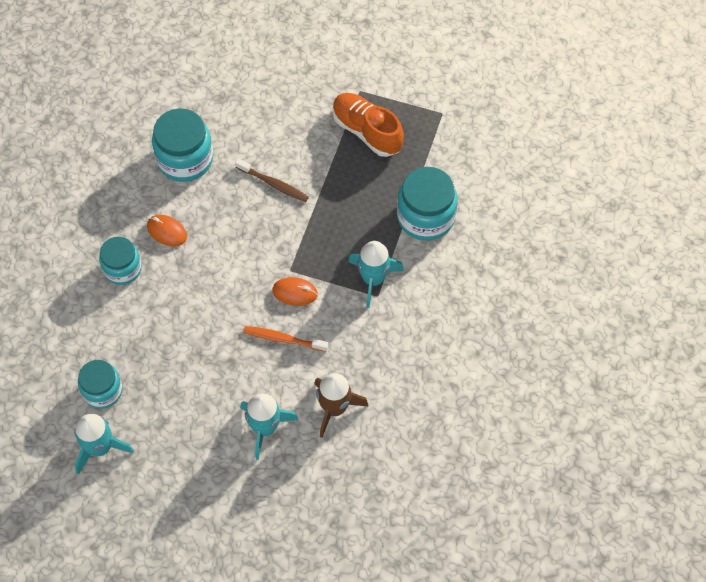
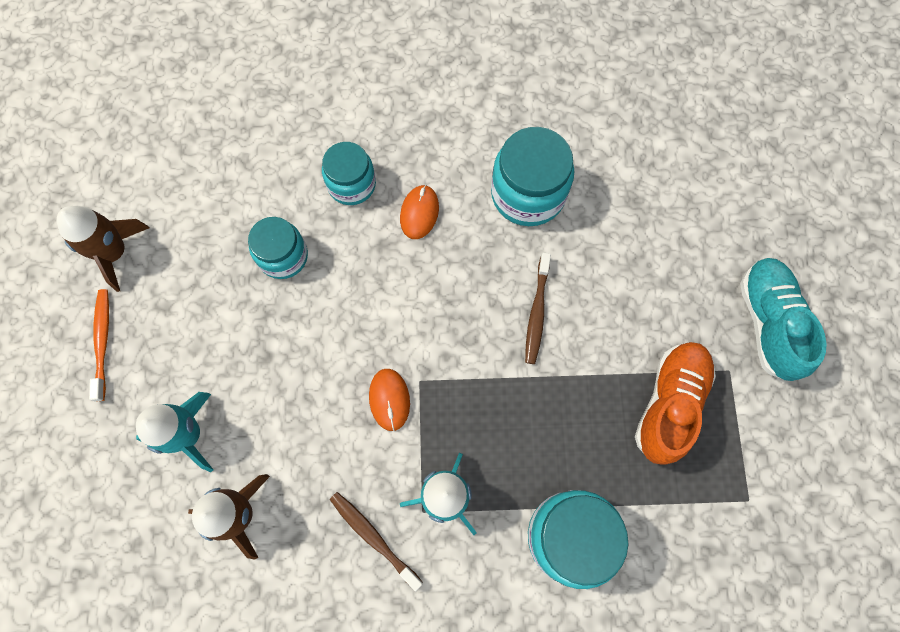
camera: 70 degrees right, 10 degrees up
(100, 447) = (115, 252): turquoise rocket -> brown rocket
(102, 391) = (187, 226): turquoise jar -> turquoise jar (283, 256)
(283, 339) = (318, 410): orange toothbrush -> orange toothbrush (102, 342)
(338, 57) = (768, 323): none -> turquoise shoe
(382, 330) = (373, 538): none -> brown toothbrush

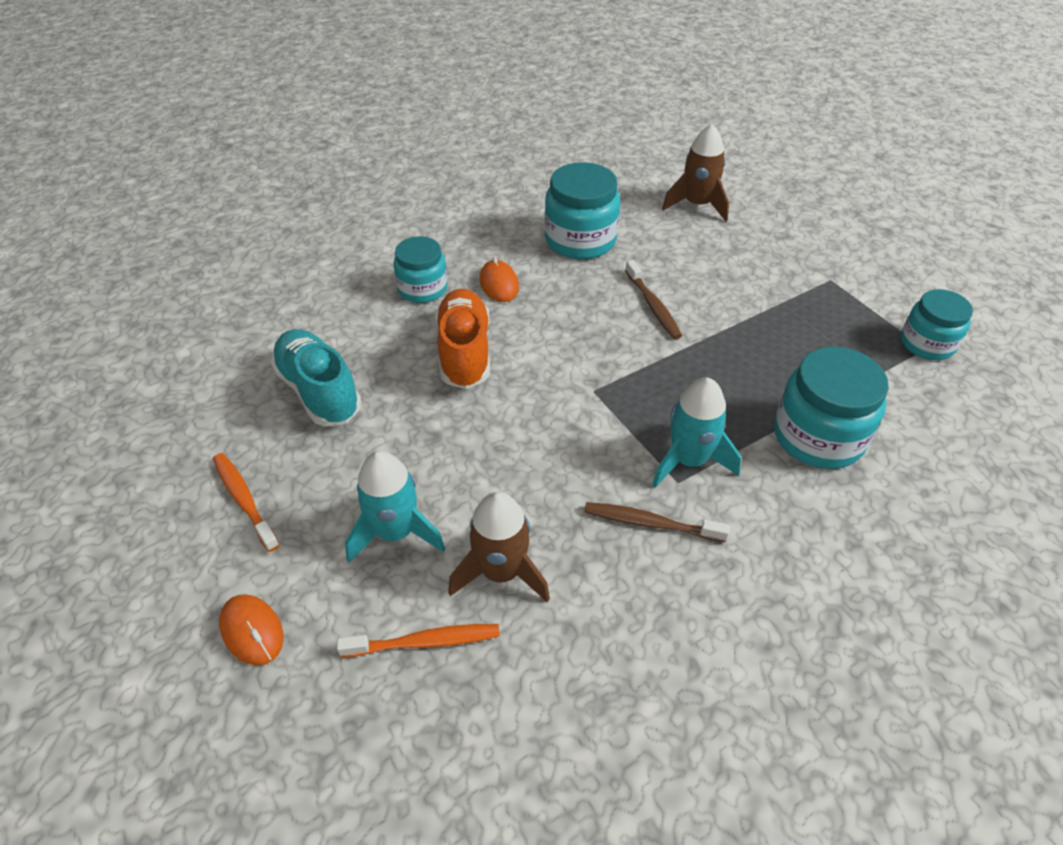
camera: 30 degrees left, 25 degrees down
(115, 252) = (211, 424): brown rocket -> brown rocket (697, 205)
(156, 540) = (424, 642): none -> orange toothbrush
(283, 256) = (395, 359): turquoise jar -> turquoise jar (927, 343)
(389, 399) = (578, 415): orange mouse -> orange mouse (252, 631)
(669, 404) = (808, 317): orange shoe -> orange shoe (464, 352)
(768, 323) = (829, 243): turquoise shoe -> turquoise shoe (319, 391)

